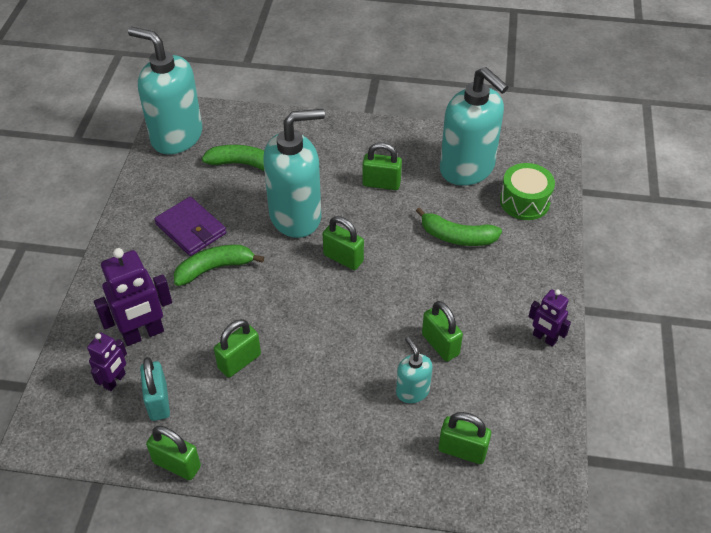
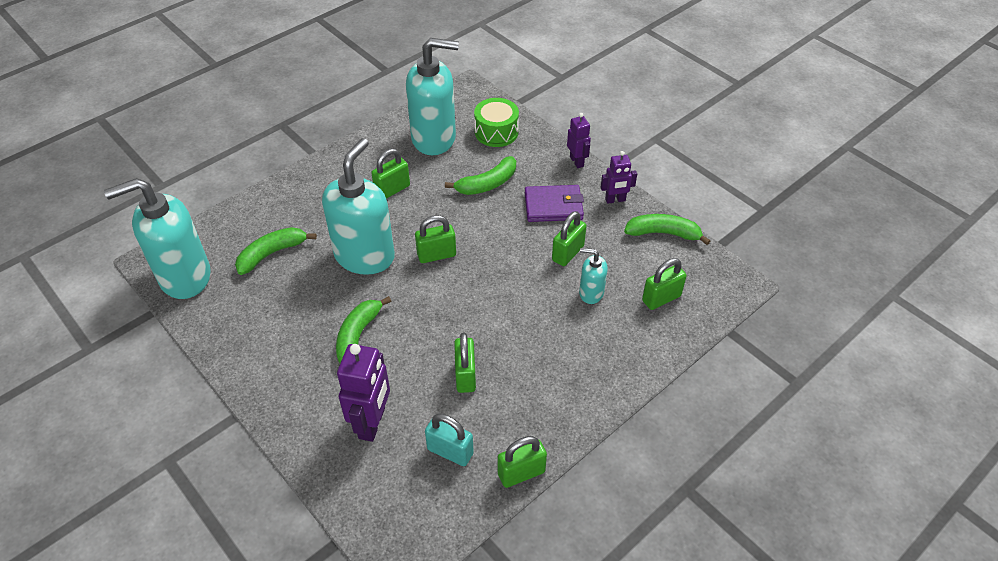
camera: 50 degrees left, 0 degrees up
(115, 381) = (399, 470): purple robot -> purple robot (577, 161)
(191, 229) = (299, 327): purple wallet -> purple wallet (553, 206)
(440, 344) = (567, 253): green padlock -> green padlock turned 60 degrees counterclockwise
(545, 402) = (663, 233): none -> green banana

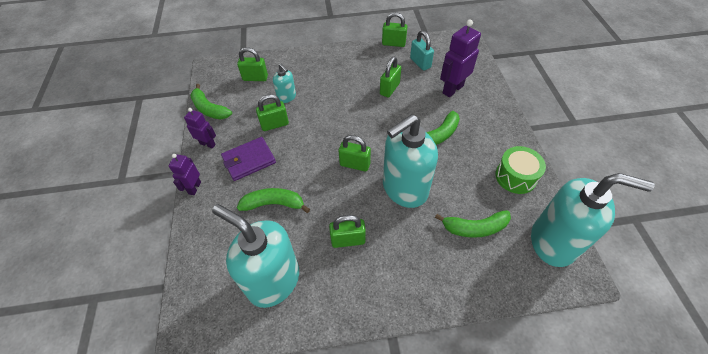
camera: 145 degrees left, 5 degrees up
(496, 132) = (218, 255): green drum -> green drum (515, 176)
(553, 206) = (249, 160): purple wallet -> purple wallet turned 60 degrees counterclockwise

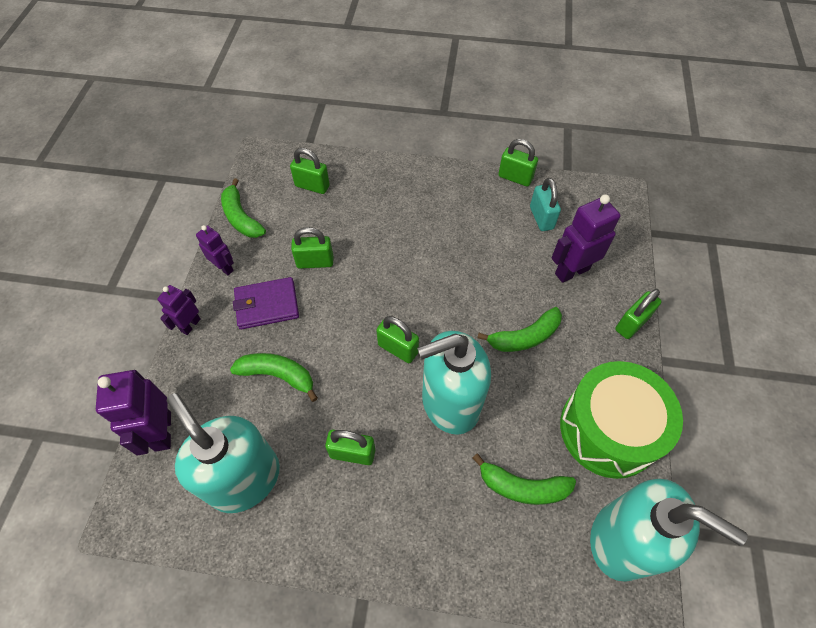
camera: 15 degrees right, 5 degrees up
(196, 266) = (162, 431): none -> purple robot
(287, 97) = (343, 225): turquoise soap dispenser -> none
(389, 89) = (484, 248): green padlock -> green padlock (631, 324)
(515, 176) = (608, 429): green drum -> green drum, size x1.70

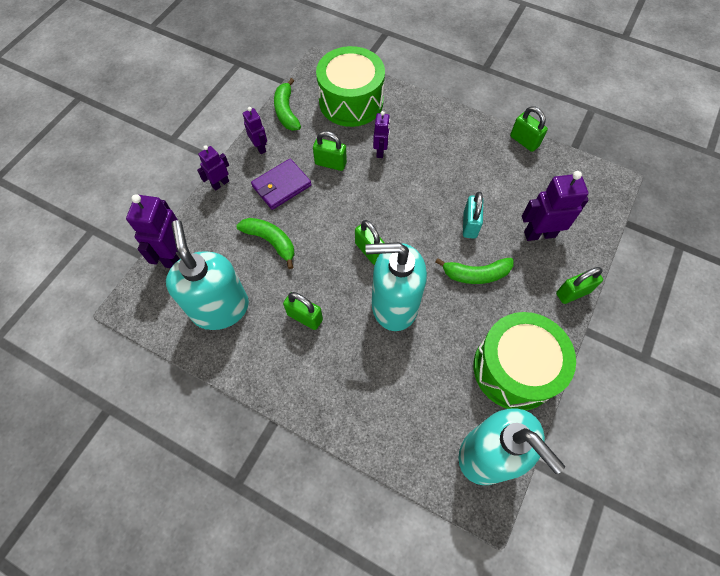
camera: 20 degrees right, 5 degrees up
(267, 305) = (281, 186): purple wallet -> purple wallet turned 45 degrees counterclockwise
(312, 186) = (351, 101): green padlock -> green drum
(367, 232) = (380, 151): none -> purple robot
(522, 486) = (425, 387): green banana -> none
(541, 218) = (532, 182): turquoise padlock -> turquoise padlock (470, 225)

